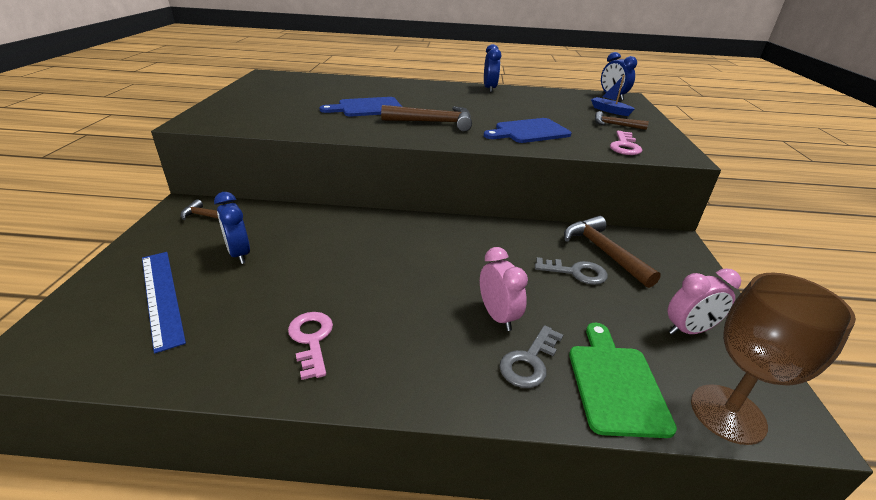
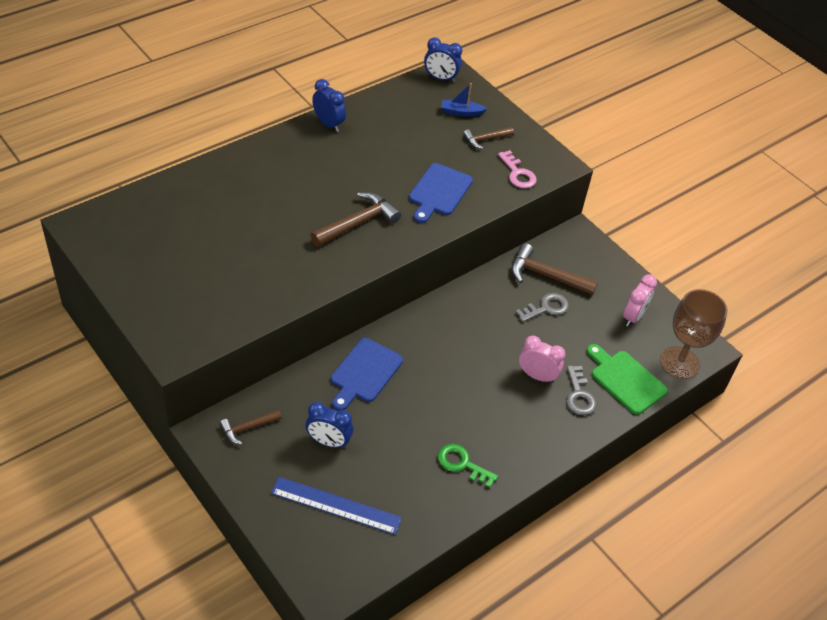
camera: 45 degrees left, 15 degrees up
(311, 339) = (462, 464): pink key -> green key
(367, 108) = (275, 232): blue cutting board -> blue cutting board (365, 373)

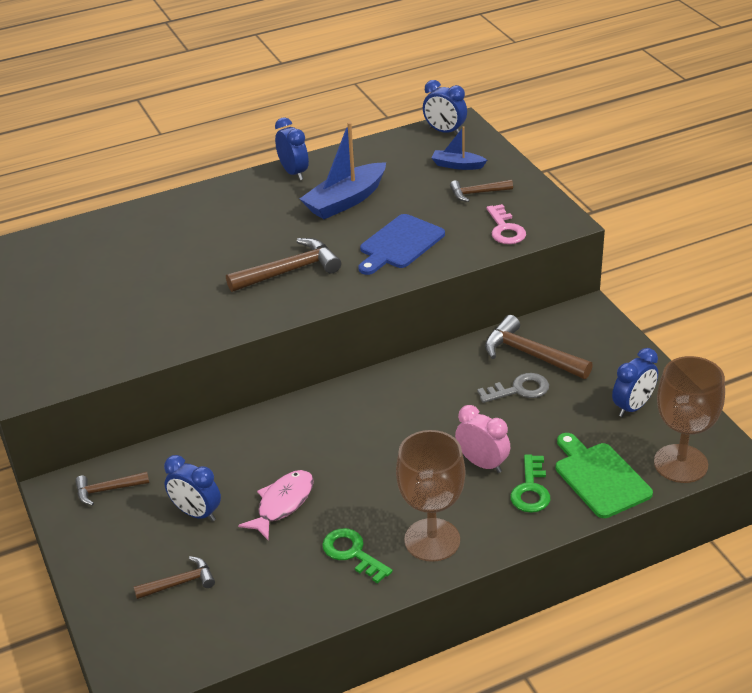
camera: 20 degrees right, 10 degrees down
(336, 505) = (180, 583): blue ruler -> brown hammer
(365, 373) = (267, 443): blue cutting board -> none
(381, 151) = (345, 201): none -> blue boat
(395, 426) = (283, 503): none -> pink fish
(518, 446) = (432, 540): none -> brown goblet
(579, 395) = (530, 490): grey key -> green key
(633, 317) = (633, 407): pink clock -> blue clock

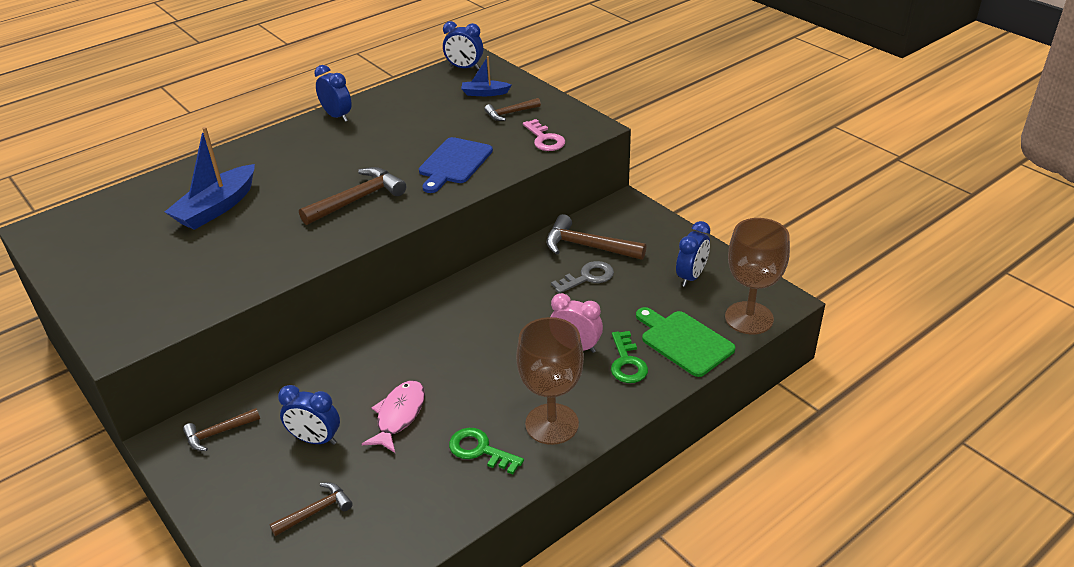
camera: 15 degrees left, 0 degrees up
(345, 201) = (393, 134): blue boat -> blue boat (217, 207)

